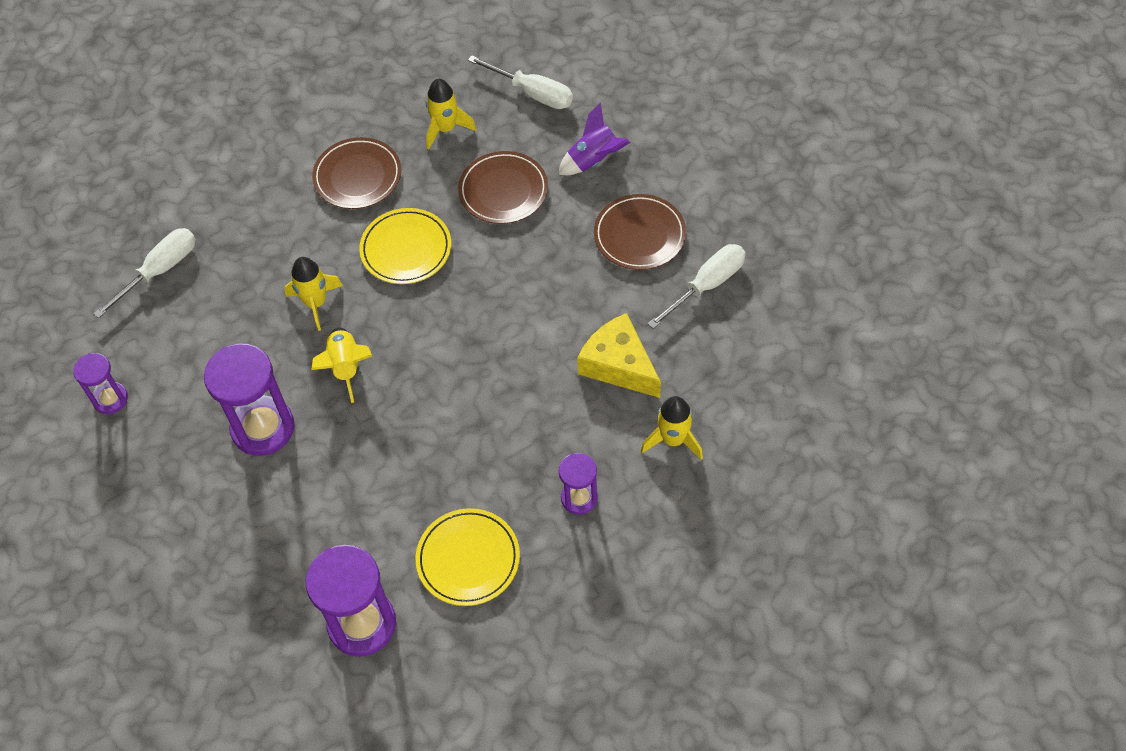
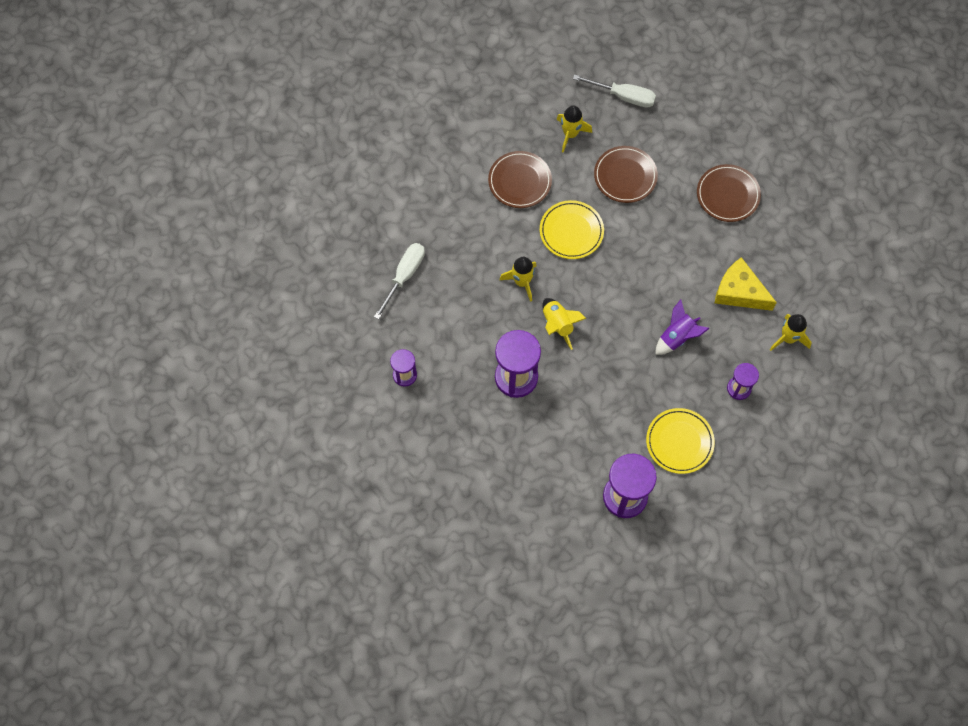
camera: 15 degrees left, 10 degrees up
(594, 160) = (681, 142): purple rocket -> purple rocket (677, 337)
(707, 285) = (782, 224): white screwdriver -> none

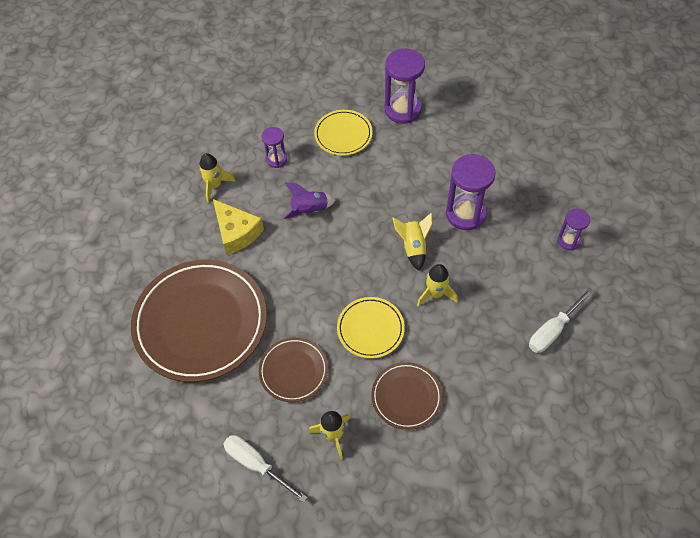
camera: 160 degrees left, 10 degrees down
(728, 195) = (200, 322): brown plate -> brown plate, size x2.01

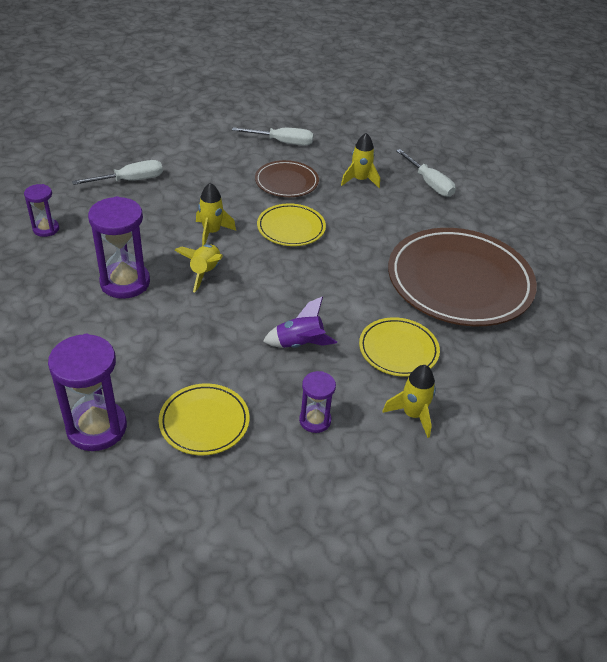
camera: 165 degrees left, 15 degrees down
(236, 232) = (398, 350): yellow cheese -> yellow plate
(293, 371) = (377, 223): brown plate -> none
(446, 471) = (282, 142): none -> white screwdriver

